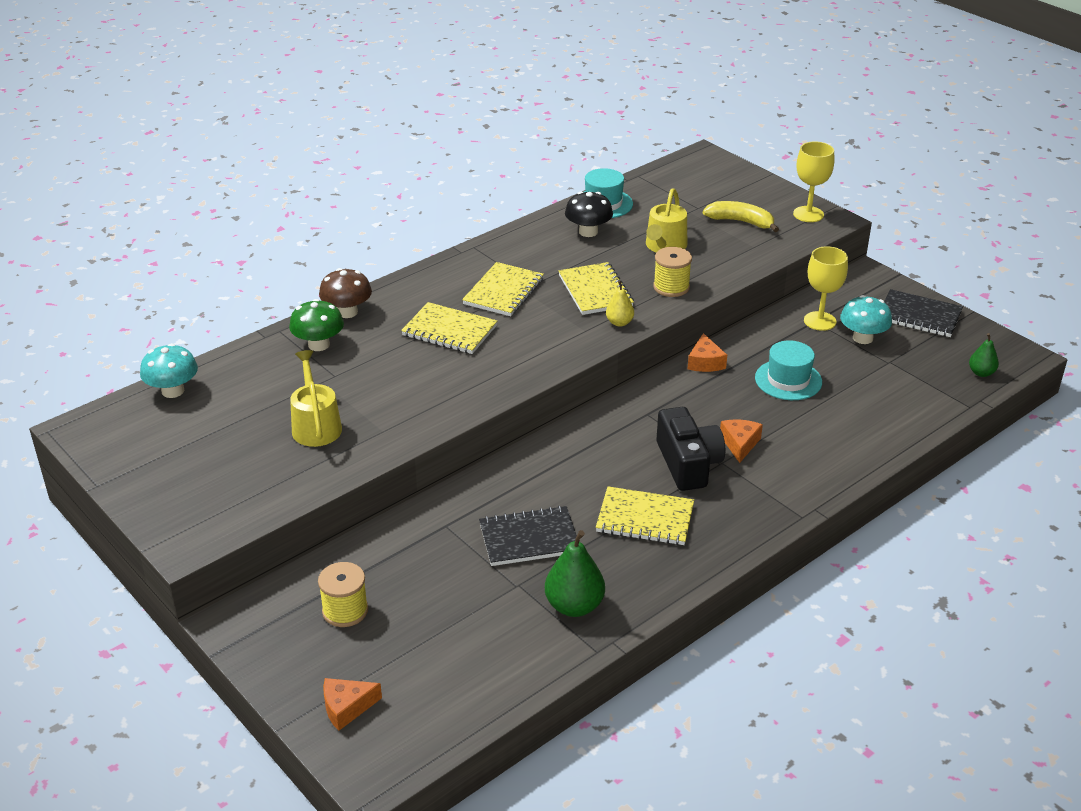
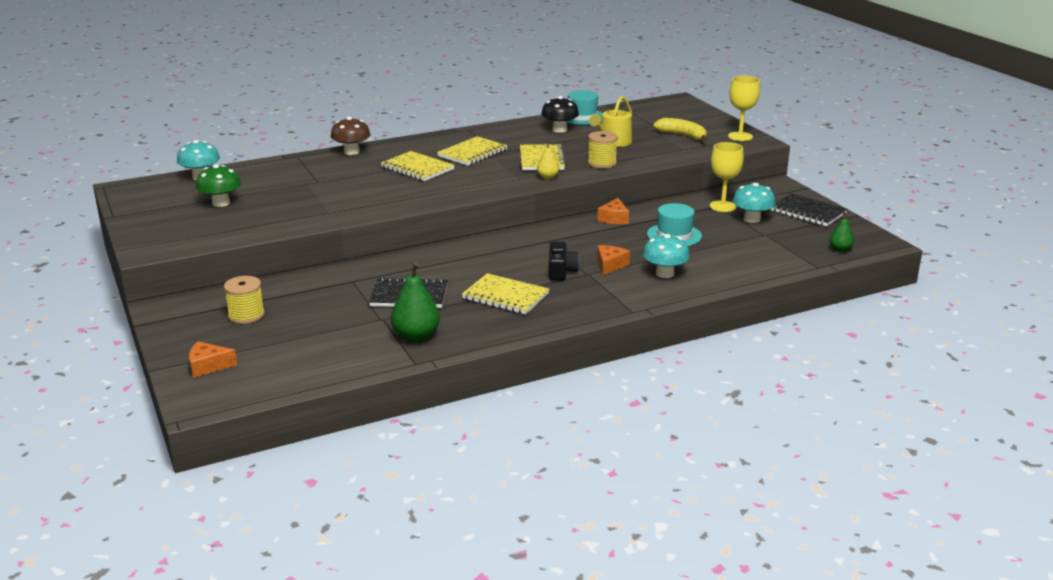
camera: 15 degrees right, 10 degrees down
(316, 426) = (284, 204): yellow watering can -> none
(319, 345) = (319, 165): green mushroom -> green mushroom (221, 203)
(688, 463) = (561, 271): black camera -> black camera, size x0.66
(808, 447) = (664, 274): none -> turquoise mushroom

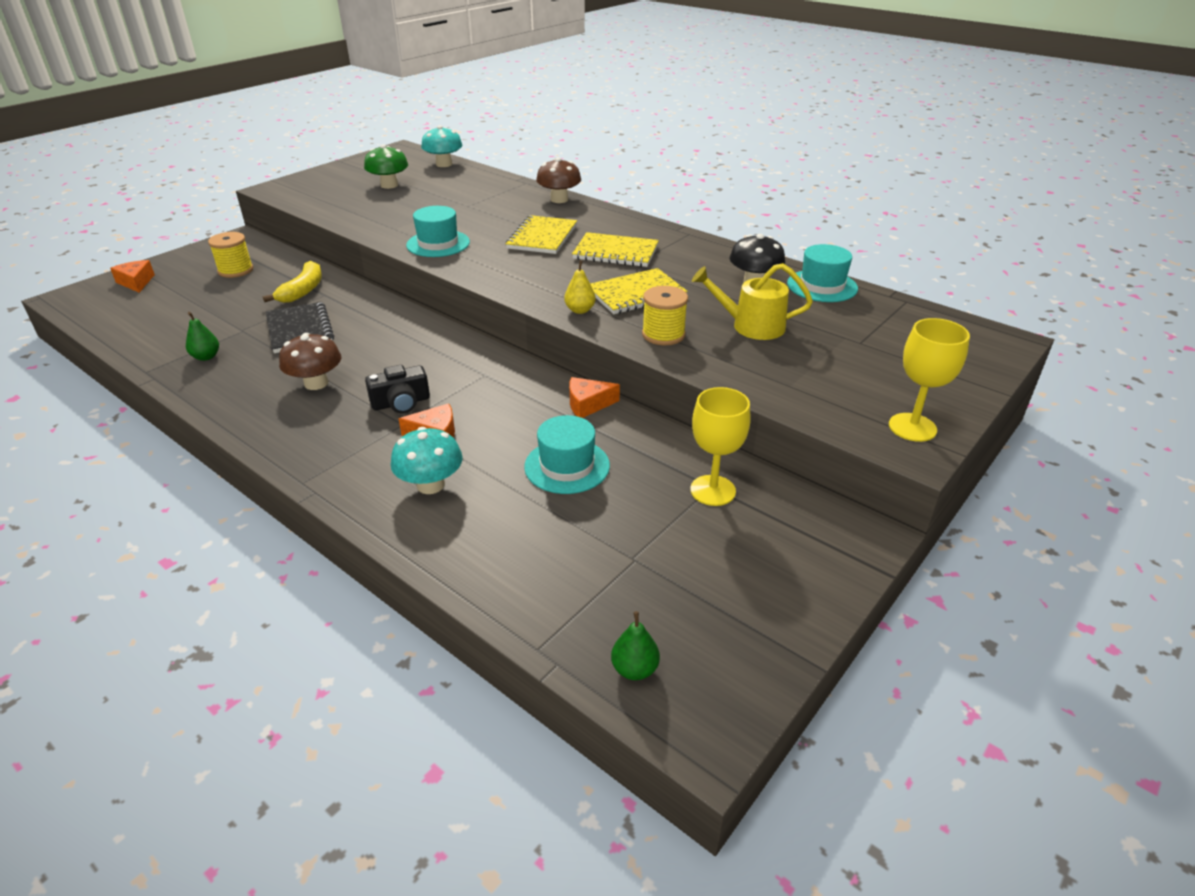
camera: 65 degrees right, 10 degrees up
(384, 201) = (438, 244): none -> turquoise hat
(416, 336) = (206, 357): green pear -> green pear, size x0.57
(505, 296) = (316, 383): yellow notebook -> brown mushroom
(682, 135) = (848, 373): yellow banana -> yellow banana (303, 290)
(752, 219) = (686, 532): turquoise mushroom -> none
(808, 212) = (774, 595): black notebook -> none

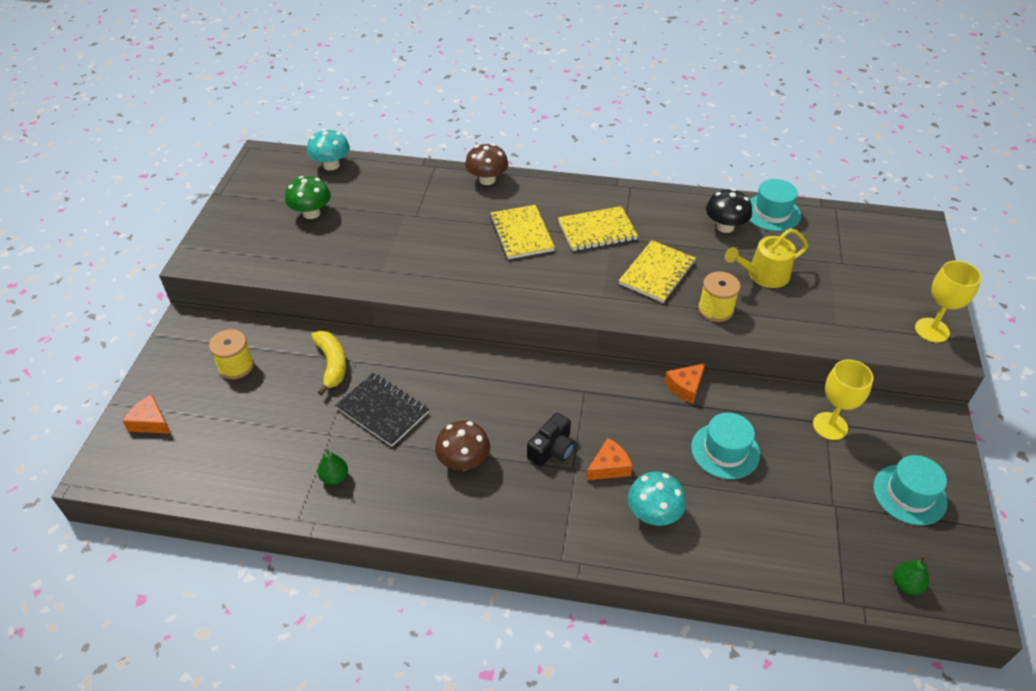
camera: 30 degrees left, 10 degrees up
(438, 244) = (443, 275): turquoise hat -> turquoise hat (909, 494)
(580, 310) = (634, 308): yellow pear -> none

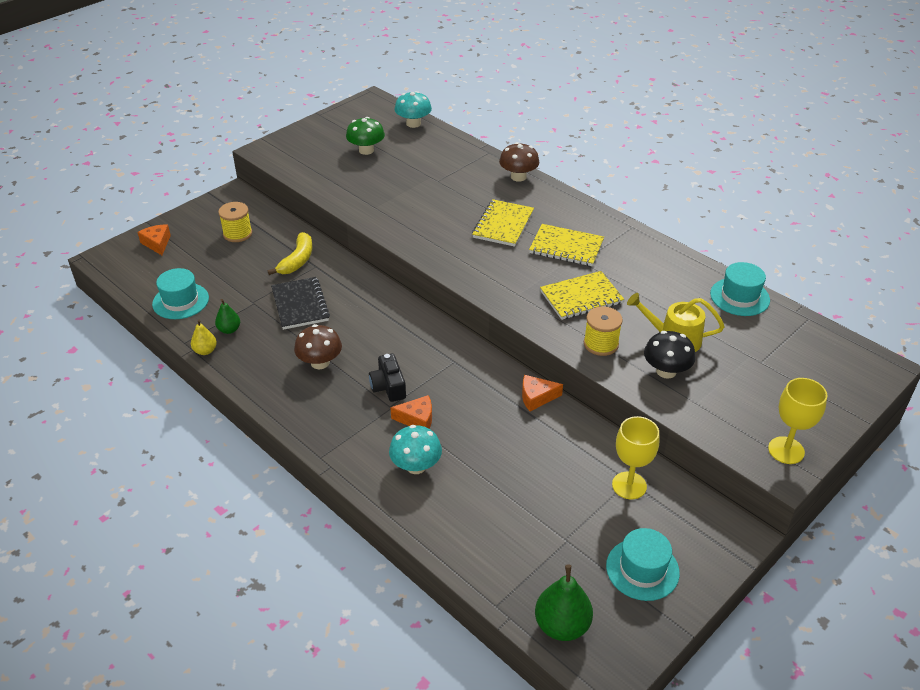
camera: 35 degrees right, 5 degrees down
(332, 515) = (205, 351): none -> yellow pear
(552, 449) = (388, 386): black camera -> black camera turned 90 degrees clockwise
(725, 227) = (682, 289): black mushroom -> black mushroom (666, 371)
(725, 451) = (519, 456): turquoise hat -> turquoise hat (180, 301)
(906, 585) = (562, 625): green pear -> green pear, size x1.74

